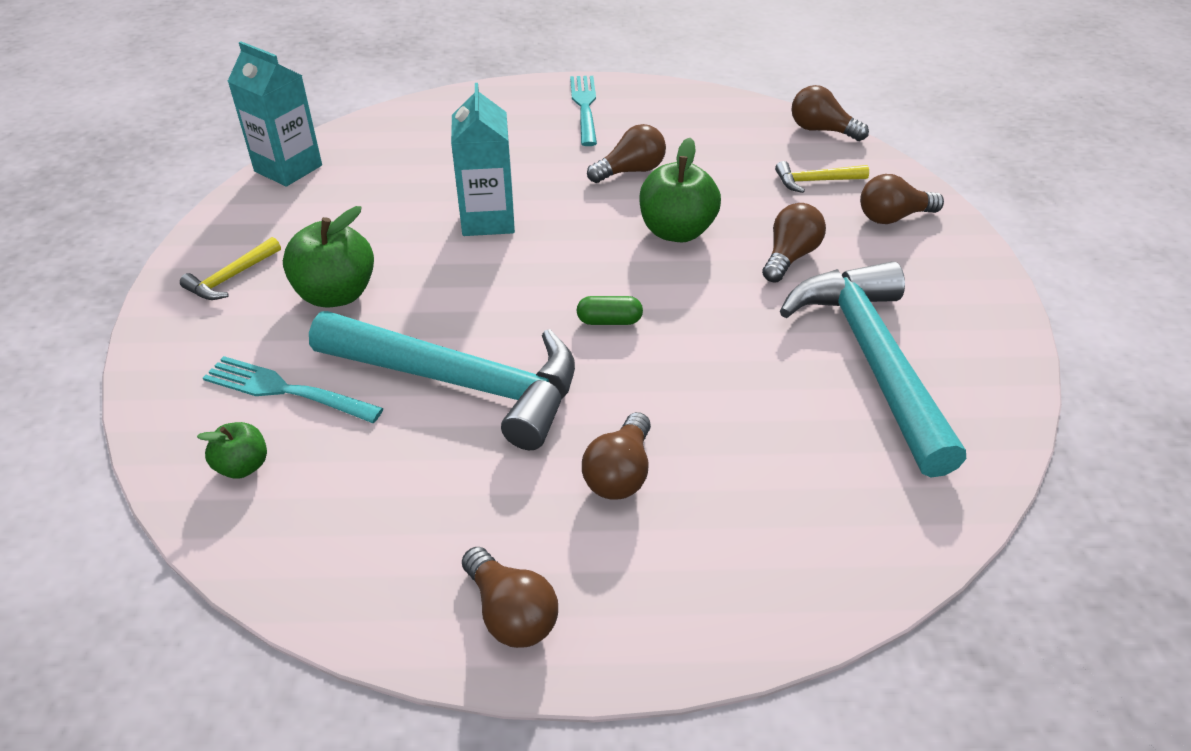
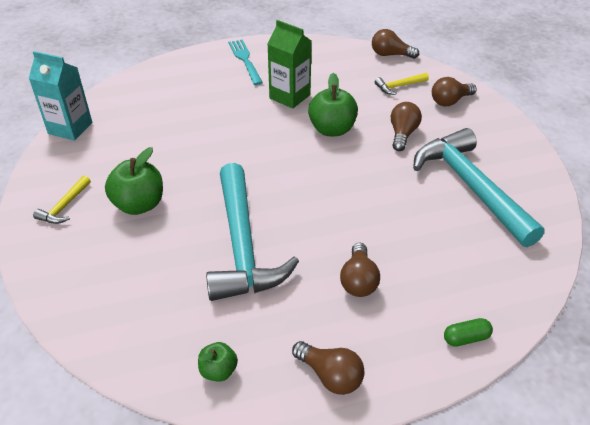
camera: 15 degrees left, 0 degrees up
(243, 466) = (127, 325): green apple -> green apple (218, 371)
(286, 390) = (134, 272): turquoise fork -> none
(462, 383) = (242, 245): turquoise hammer -> turquoise hammer turned 75 degrees clockwise
(488, 220) = (215, 141): turquoise carton -> none
(609, 321) = (315, 191): green capsule -> green capsule (466, 338)
(631, 171) = (290, 96): brown light bulb -> green carton

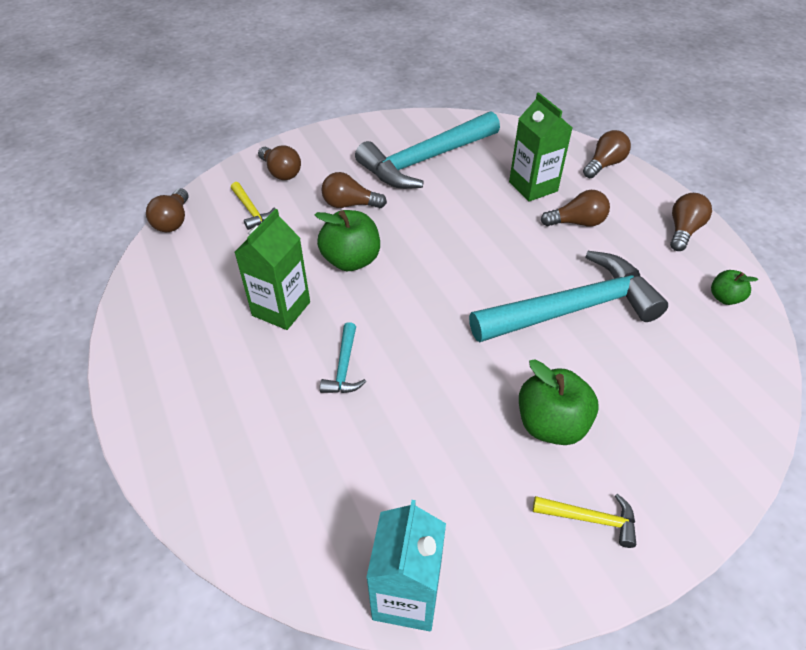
camera: 100 degrees left, 5 degrees up
(228, 119) = (344, 367): none -> turquoise hammer
(245, 60) = (177, 378): turquoise fork -> none
(423, 259) = (533, 187): none -> green carton
(466, 338) = (604, 165): green capsule -> brown light bulb

